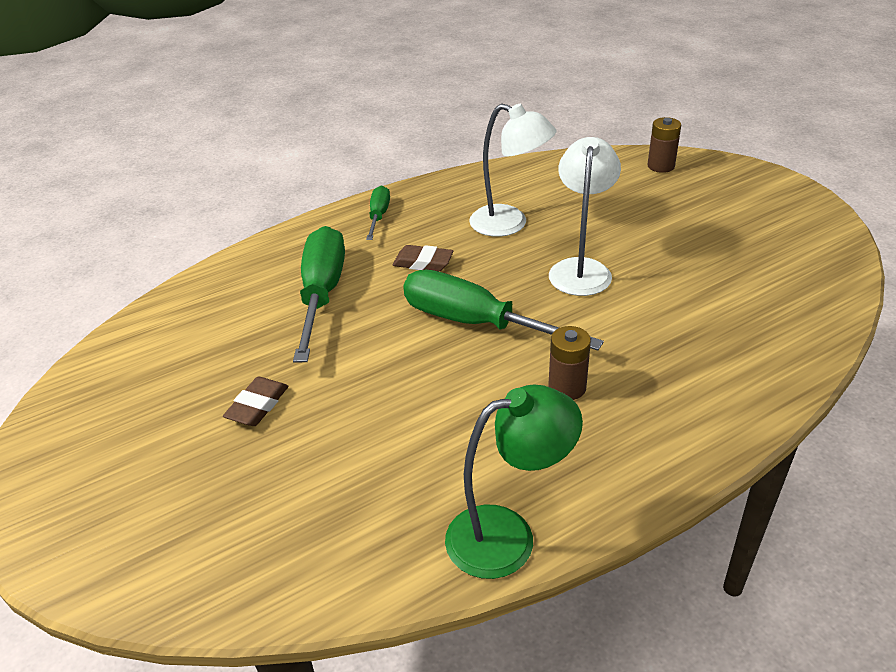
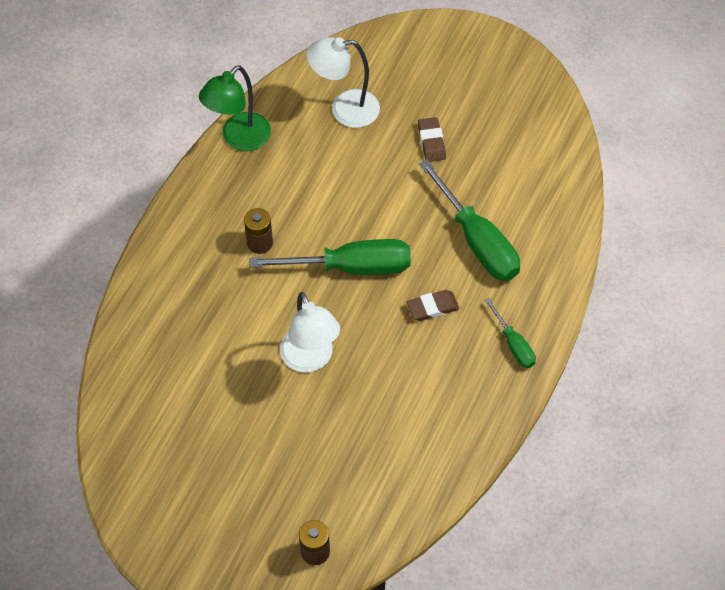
camera: 145 degrees right, 20 degrees up
(509, 224) = (399, 388): white lamp -> white lamp (344, 109)

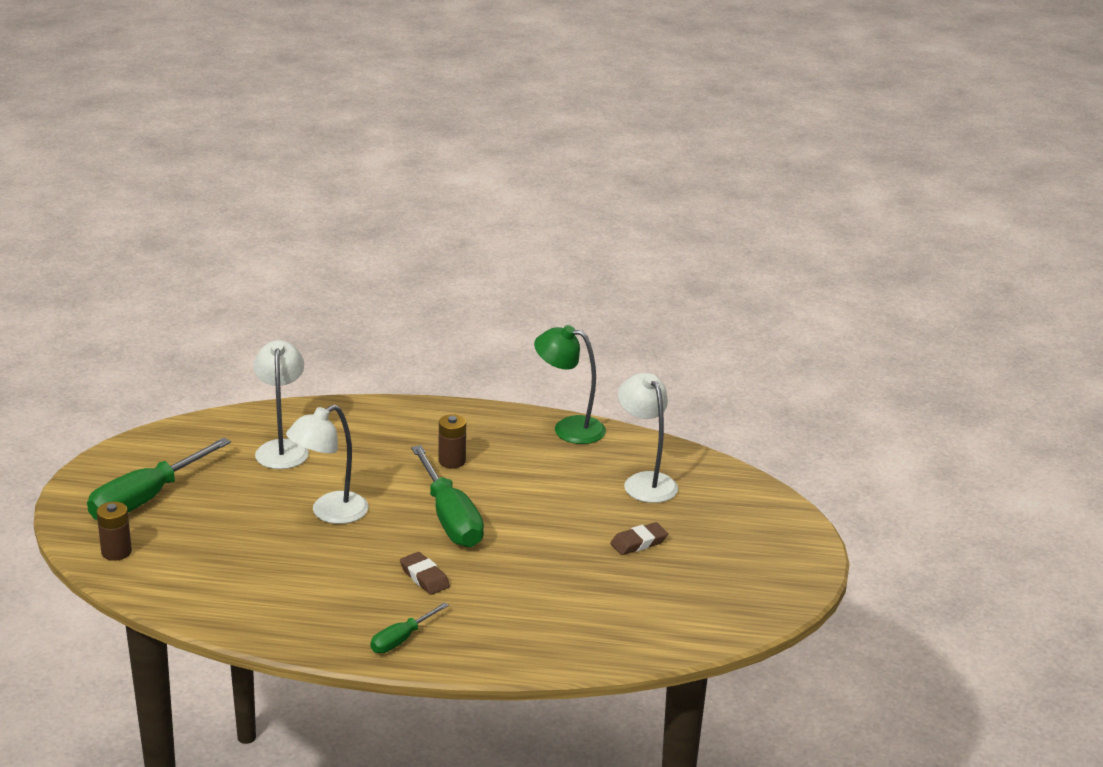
camera: 70 degrees right, 30 degrees down
(184, 378) = (282, 448): none -> white lamp
(477, 241) = (525, 594): green screwdriver -> green screwdriver (146, 499)

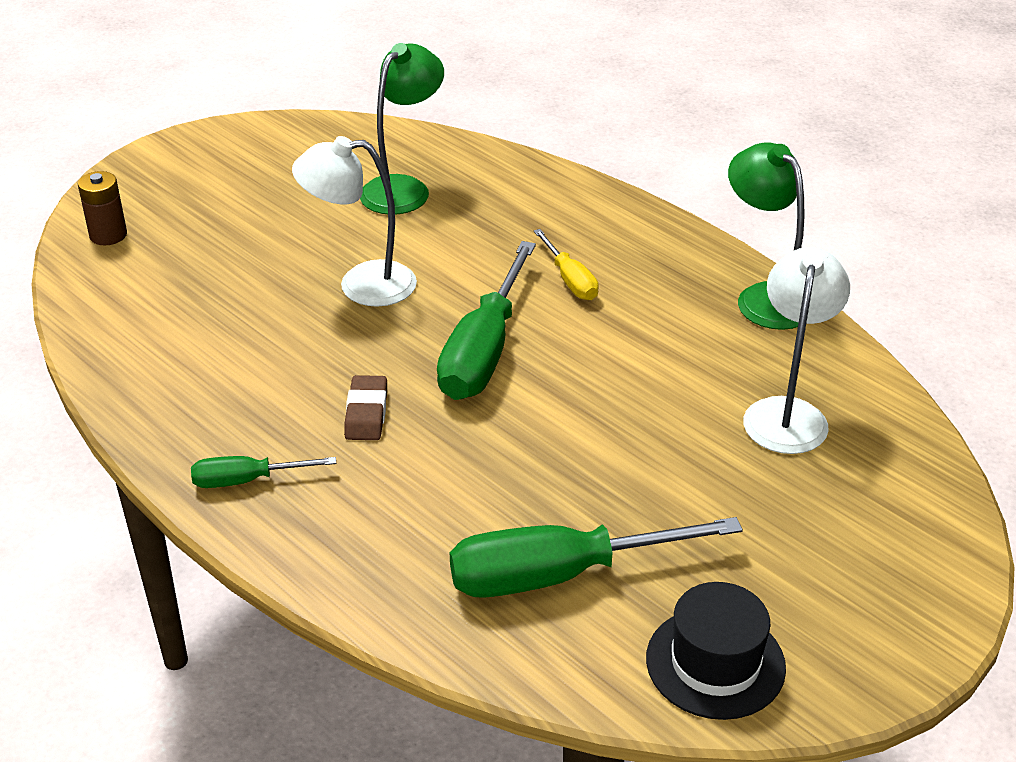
camera: 40 degrees right, 10 degrees up
(146, 499) = (206, 189): green screwdriver -> green screwdriver (558, 575)
(282, 448) = (403, 188): white lamp -> green lamp
(452, 461) = (570, 280): brown battery -> yellow screwdriver
(638, 542) = (681, 496): brown eraser -> none
(736, 606) = (715, 663): none -> black hat

